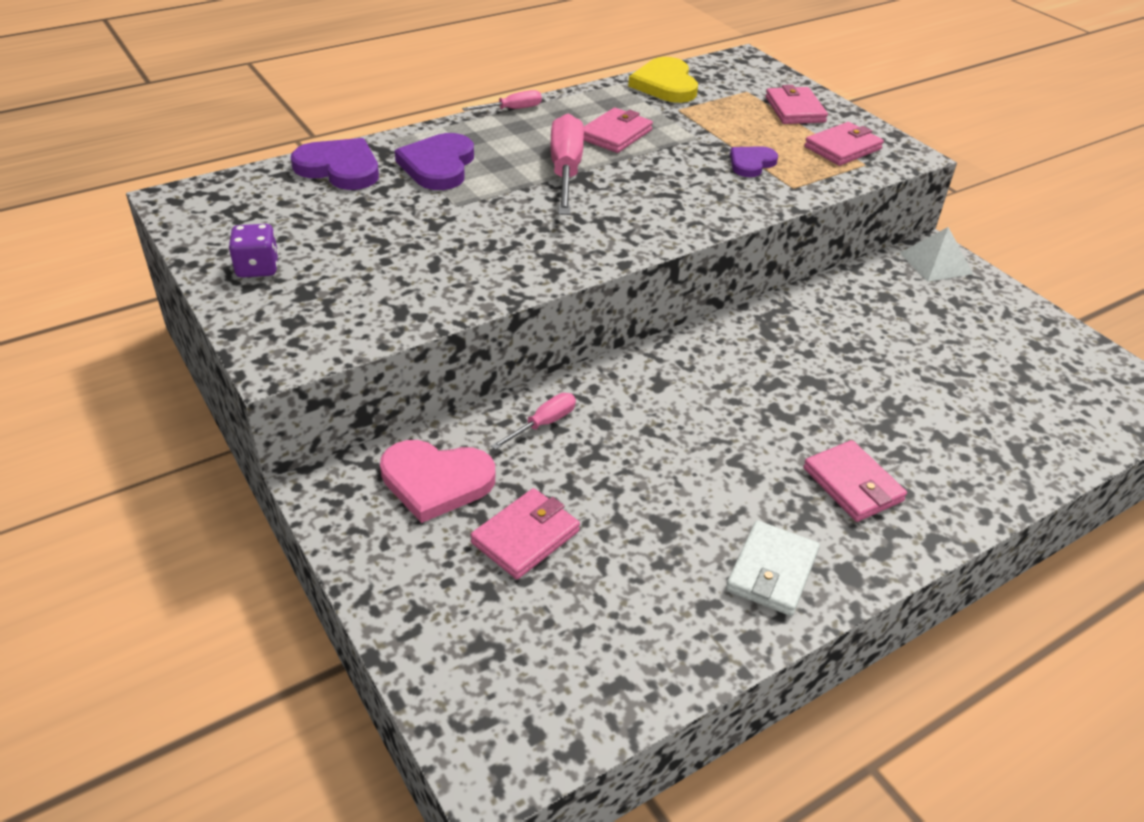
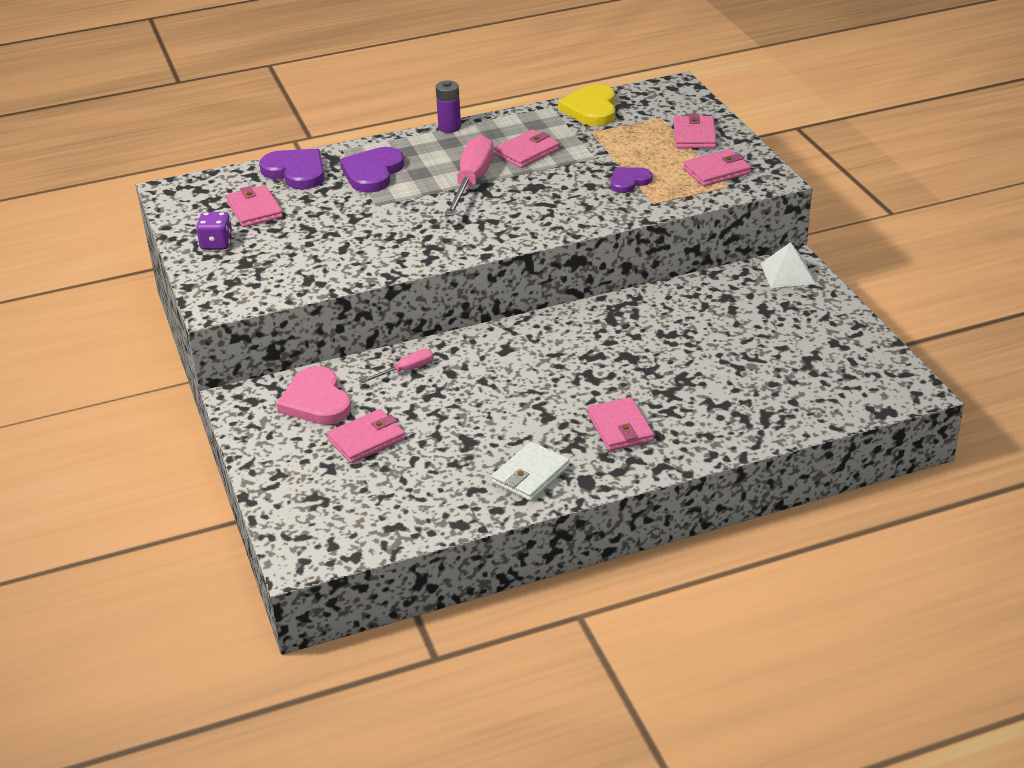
camera: 15 degrees right, 5 degrees down
(298, 219) = (254, 210): none -> pink wallet
(436, 481) = (316, 401): pink heart -> pink heart turned 45 degrees clockwise
(512, 109) = (449, 127): pink screwdriver -> purple battery

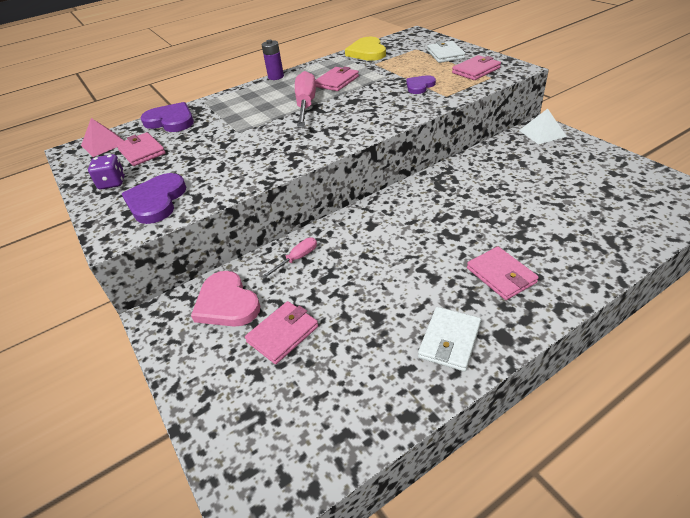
camera: 10 degrees left, 5 degrees up
(209, 189) = (104, 144): none -> pink pyramid
(372, 173) = (229, 112): purple heart -> purple heart (156, 201)
(694, 136) = (445, 54): pink wallet -> white wallet

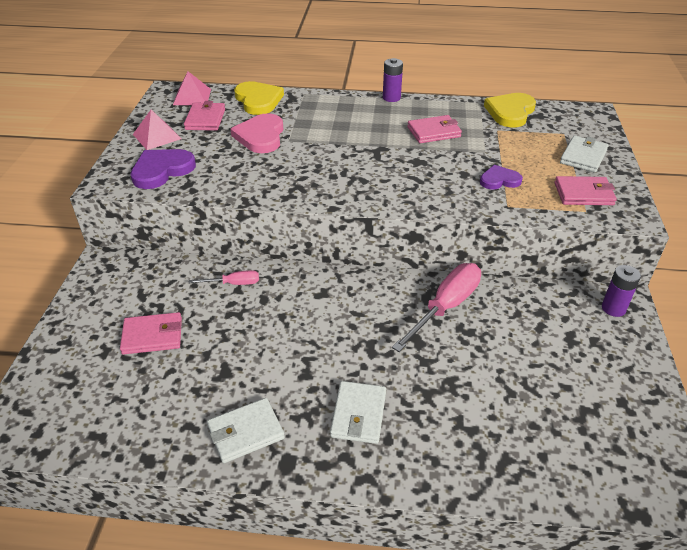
camera: 35 degrees right, 0 degrees up
(112, 183) = (157, 136): purple dice -> pink pyramid
(171, 121) = (258, 100): purple heart -> yellow heart
(226, 303) = (149, 285): pink heart -> pink heart (260, 136)
(306, 105) = (373, 143): pink screwdriver -> pink screwdriver (445, 307)
(501, 275) = (358, 414): pink wallet -> white wallet
(542, 133) = (613, 308): white pyramid -> purple battery

